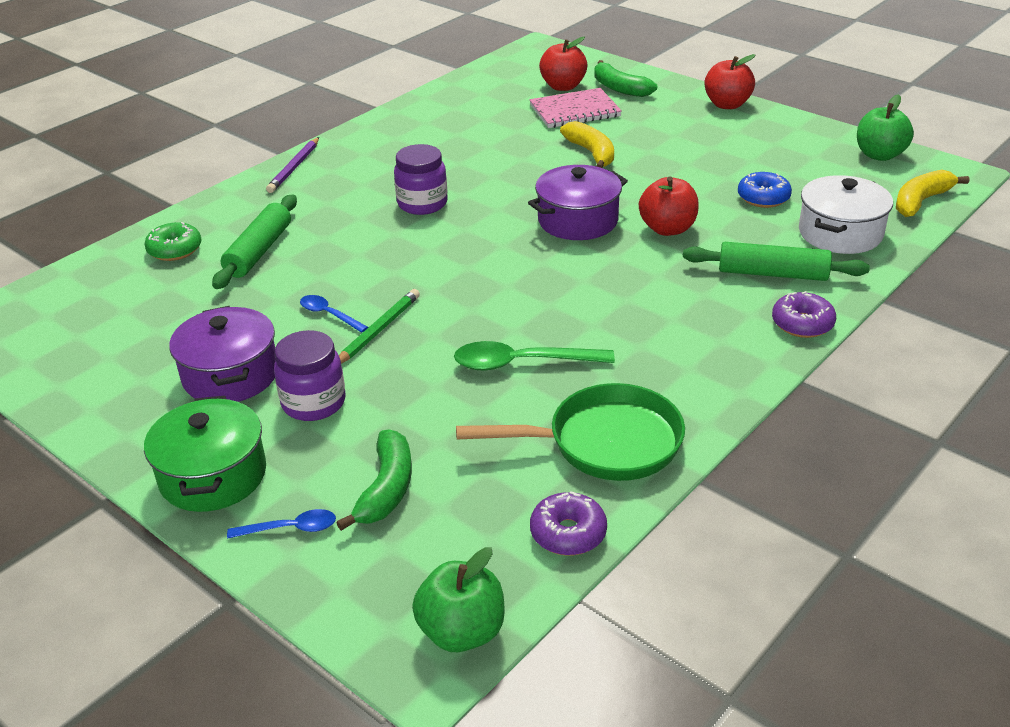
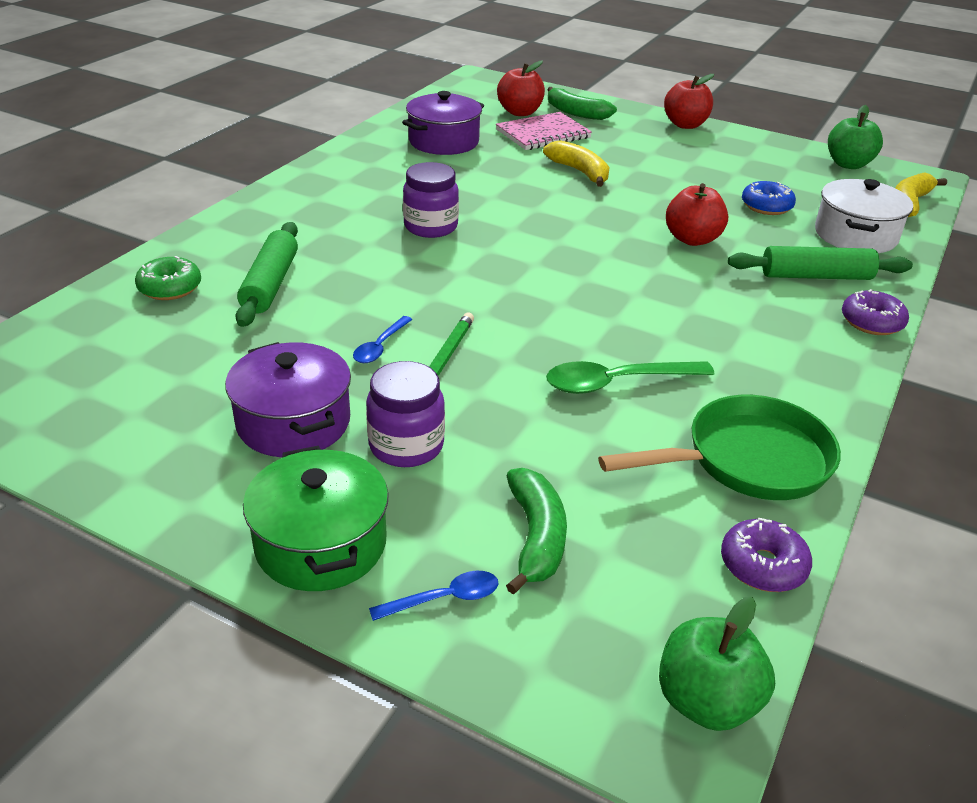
camera: 15 degrees left, 0 degrees up
(294, 168) = (274, 197): purple pencil -> none
(329, 314) = (380, 346): blue spoon -> blue spoon turned 90 degrees counterclockwise
(578, 220) = (600, 236): purple pot -> purple pot (443, 142)

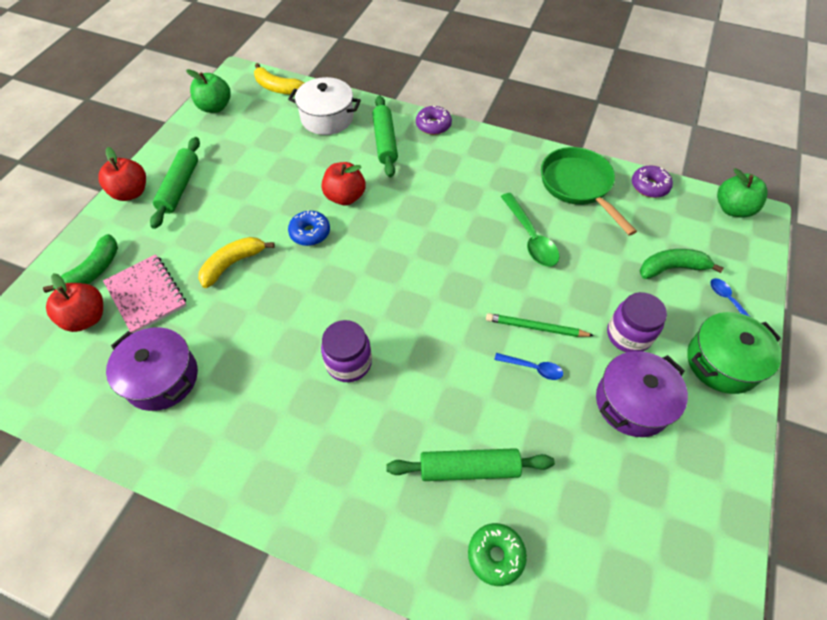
camera: 95 degrees left, 20 degrees up
(696, 146) = (179, 187): none -> green rolling pin
(766, 206) = (289, 155): blue donut -> blue donut (310, 233)

